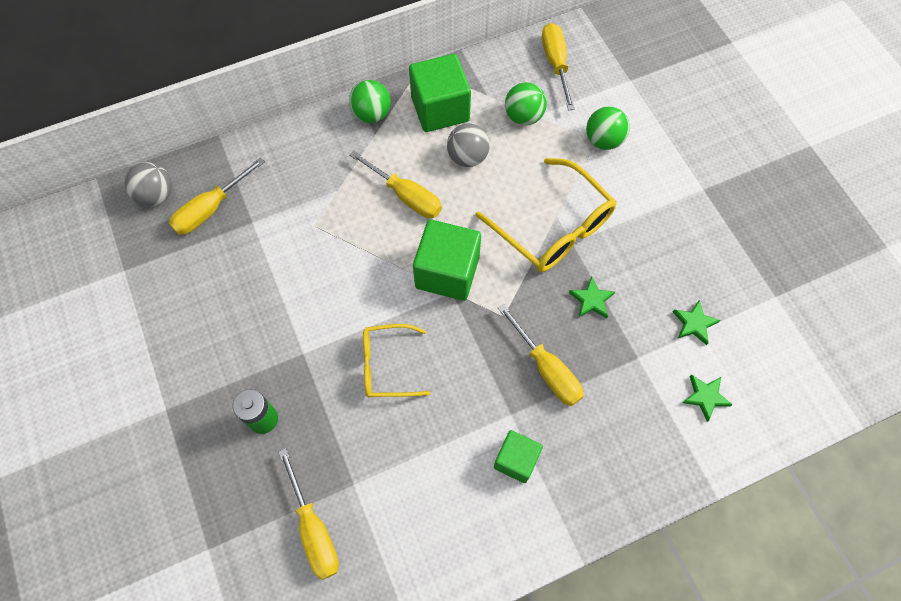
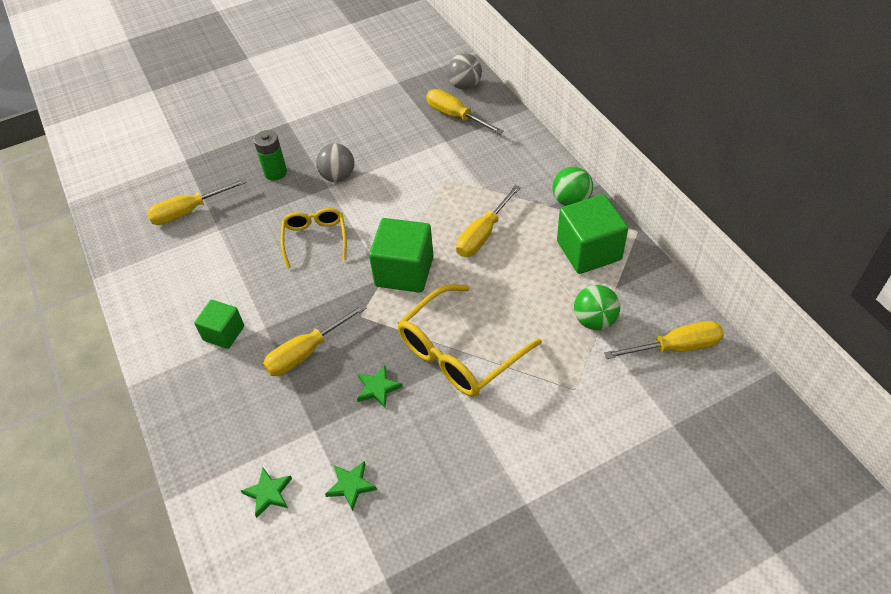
camera: 90 degrees right, 15 degrees down
(467, 157) = (534, 277): grey ball -> grey ball (338, 176)
(603, 140) = (577, 397): green ball -> none

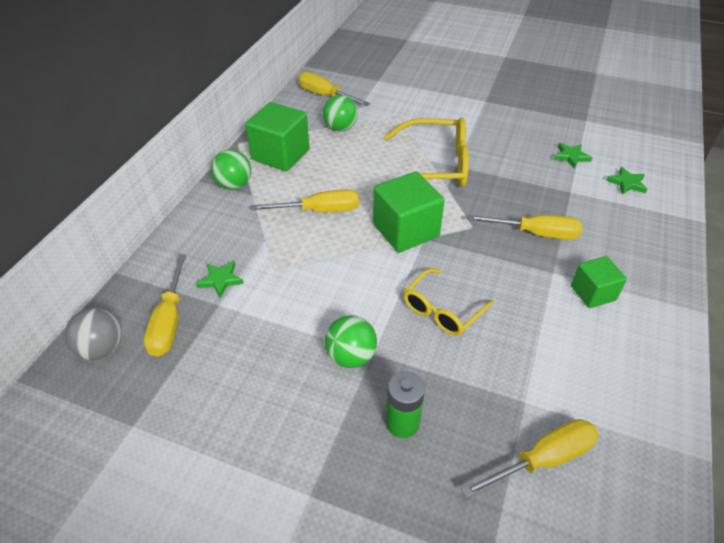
camera: 135 degrees left, 5 degrees down
(188, 211) = (543, 459): yellow screwdriver -> yellow screwdriver turned 45 degrees counterclockwise
(338, 176) = (351, 356): grey ball -> green ball
(377, 388) = (507, 183): green star -> green star (220, 280)

